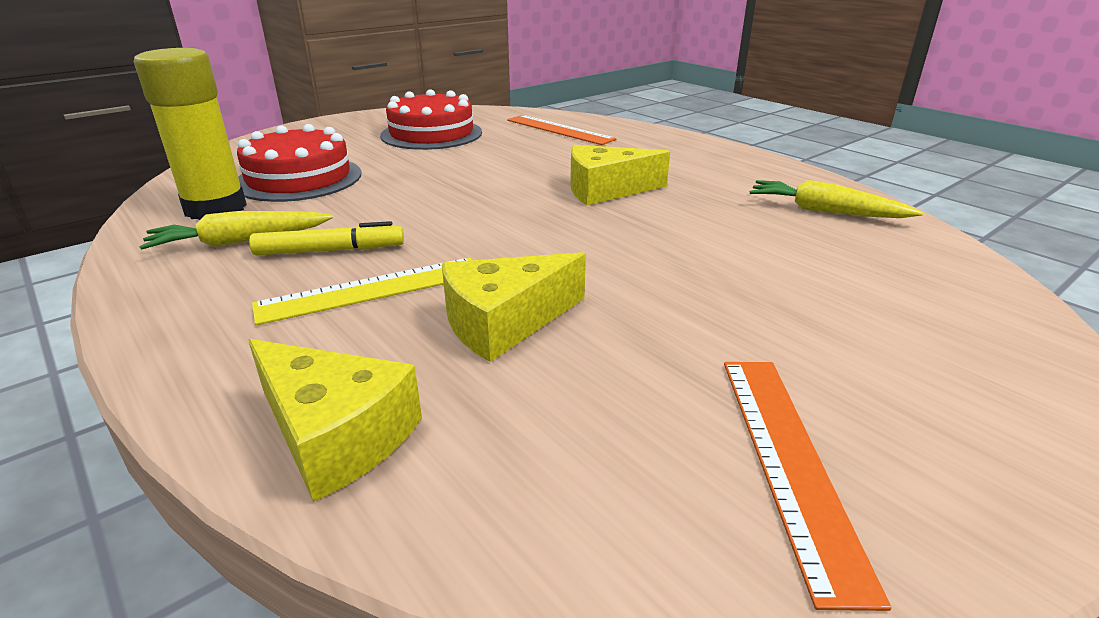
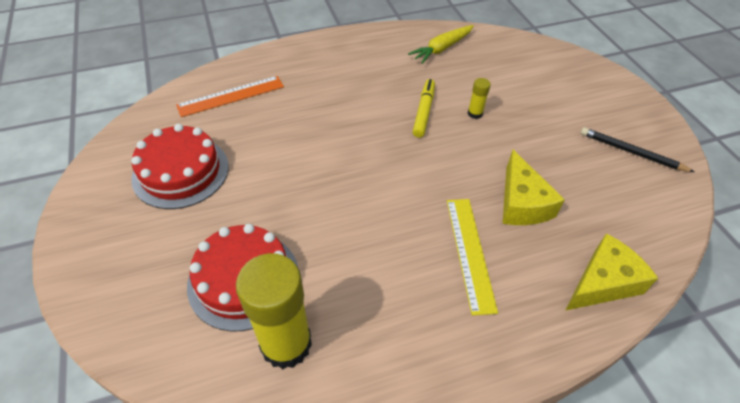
camera: 70 degrees left, 20 degrees up
(239, 242) = (368, 324): yellow carrot -> none
(330, 250) = (406, 269): yellow marker -> yellow marker (424, 112)
(605, 190) = (370, 113): yellow cheese -> none
(693, 256) = (475, 113): none -> yellow glue stick
(789, 461) = (631, 152): orange ruler -> black pencil

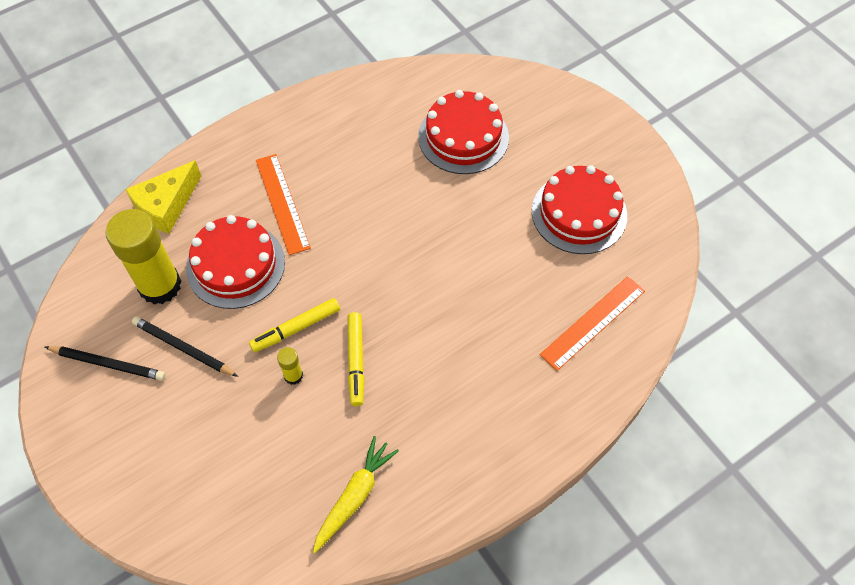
camera: 165 degrees right, 10 degrees up
(286, 344) = (409, 104): yellow glue stick -> yellow glue stick (160, 285)
(469, 142) = (296, 328): none -> yellow marker
(470, 253) = (282, 203): yellow ruler -> orange ruler
(522, 203) = (235, 265): yellow cheese -> red cake
(567, 149) = (183, 348): none -> black pencil

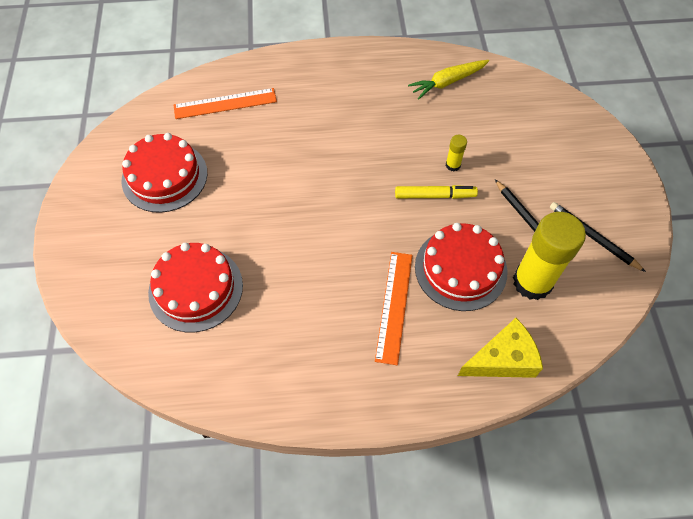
camera: 150 degrees left, 0 degrees up
(356, 361) = (403, 154): yellow marker -> none

